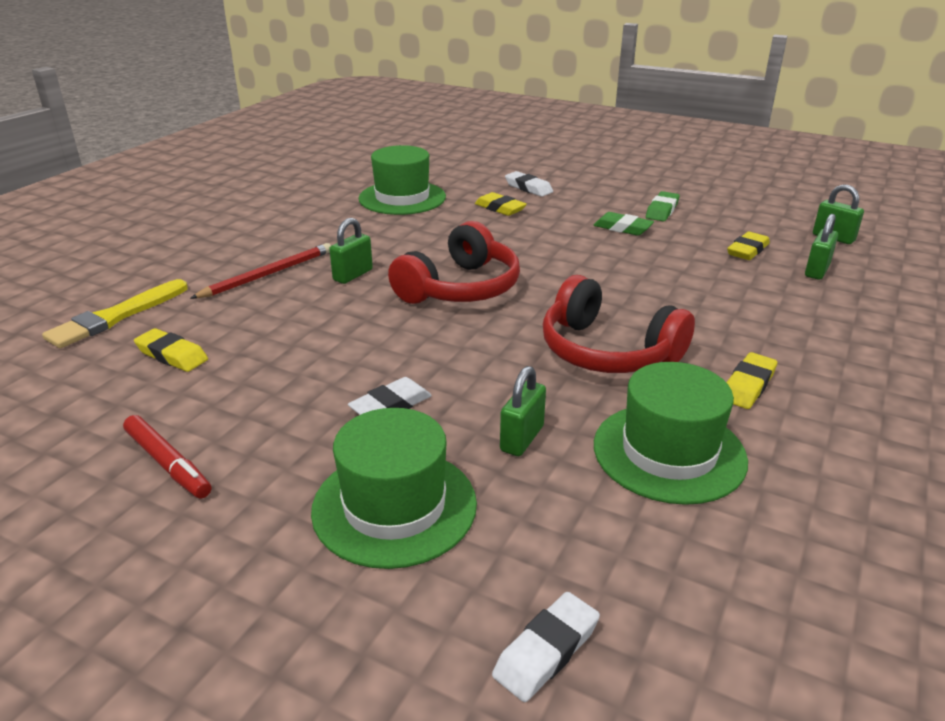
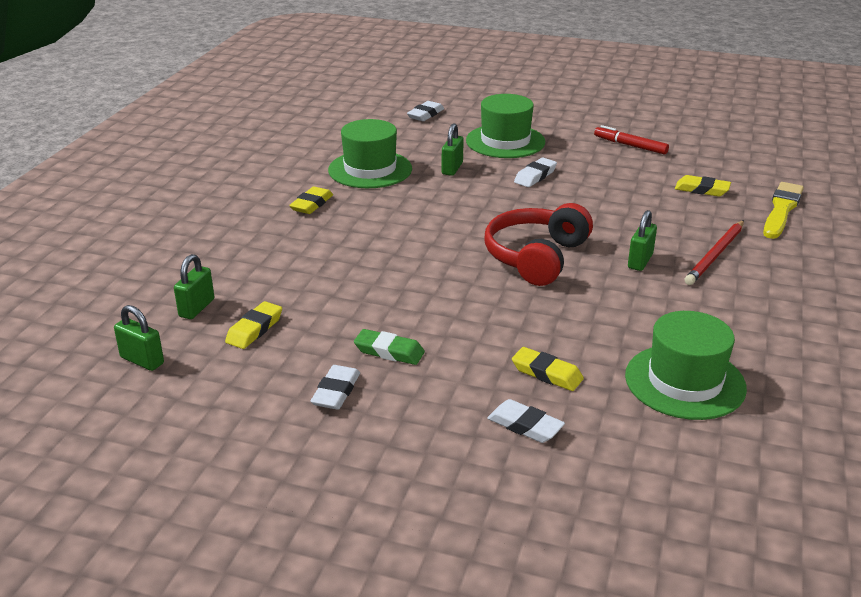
camera: 170 degrees right, 0 degrees up
(607, 351) = (405, 217): red headphones -> none
(662, 210) = (336, 392): green eraser -> white eraser

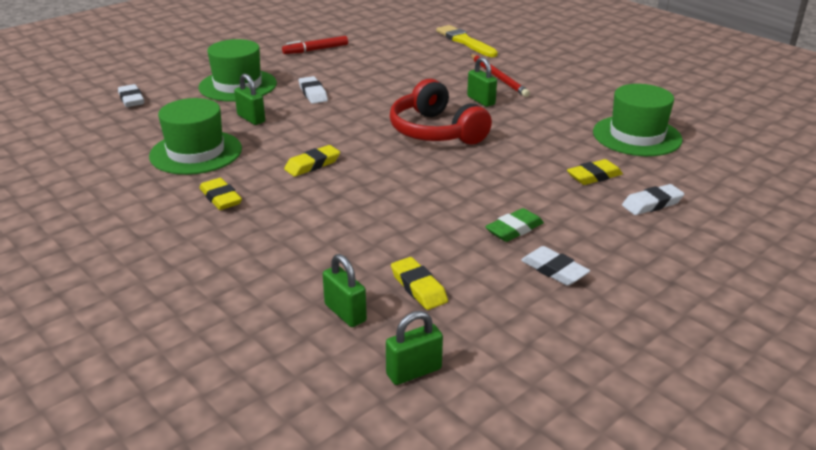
camera: 60 degrees left, 0 degrees up
(702, 190) = (410, 52): yellow eraser -> yellow eraser (312, 165)

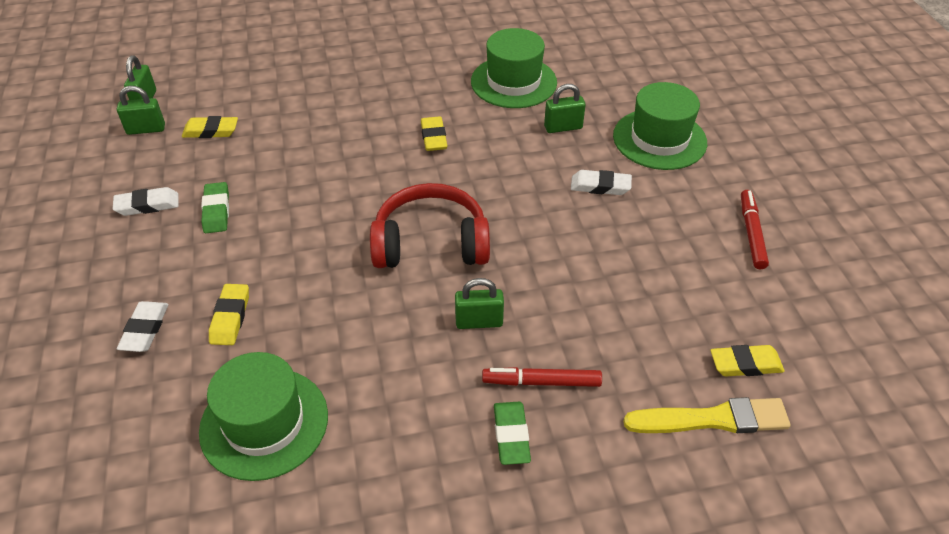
camera: 120 degrees right, 15 degrees up
(131, 99) = (663, 68): white eraser -> none
(221, 198) = (421, 78): yellow eraser -> yellow eraser (745, 364)
(345, 313) = (224, 93): green padlock -> green padlock (146, 129)
(498, 77) = (541, 382): red pencil -> red marker
(540, 76) = (511, 435): none -> green eraser

